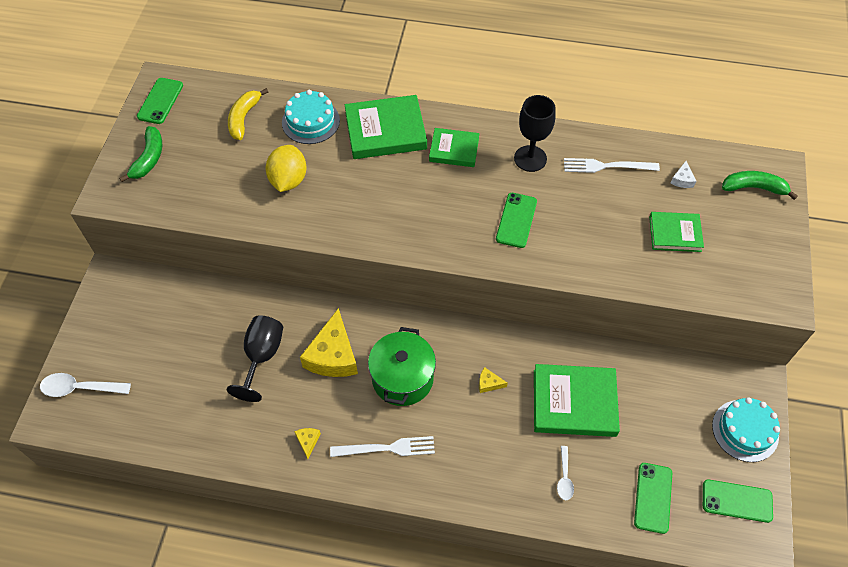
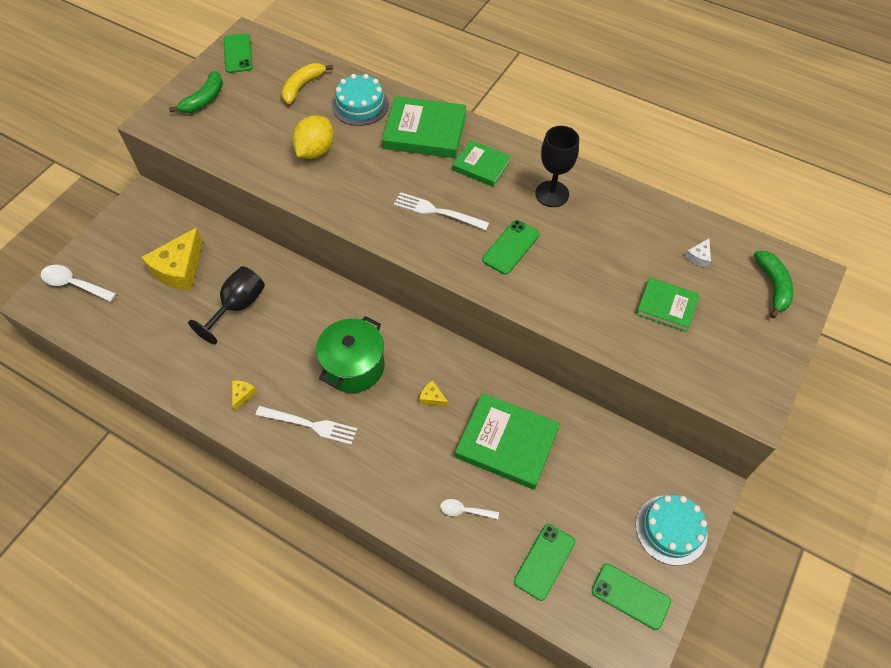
camera: 20 degrees right, 0 degrees up
(160, 101) = (238, 53): green phone -> green phone turned 45 degrees counterclockwise
(333, 355) = (300, 325): yellow cheese -> yellow cheese (179, 268)
(564, 478) = (464, 511): white spoon -> white spoon turned 75 degrees clockwise
(606, 166) = (625, 222): white fork -> white fork (437, 211)
(753, 188) = (773, 286): green banana -> green banana turned 60 degrees clockwise

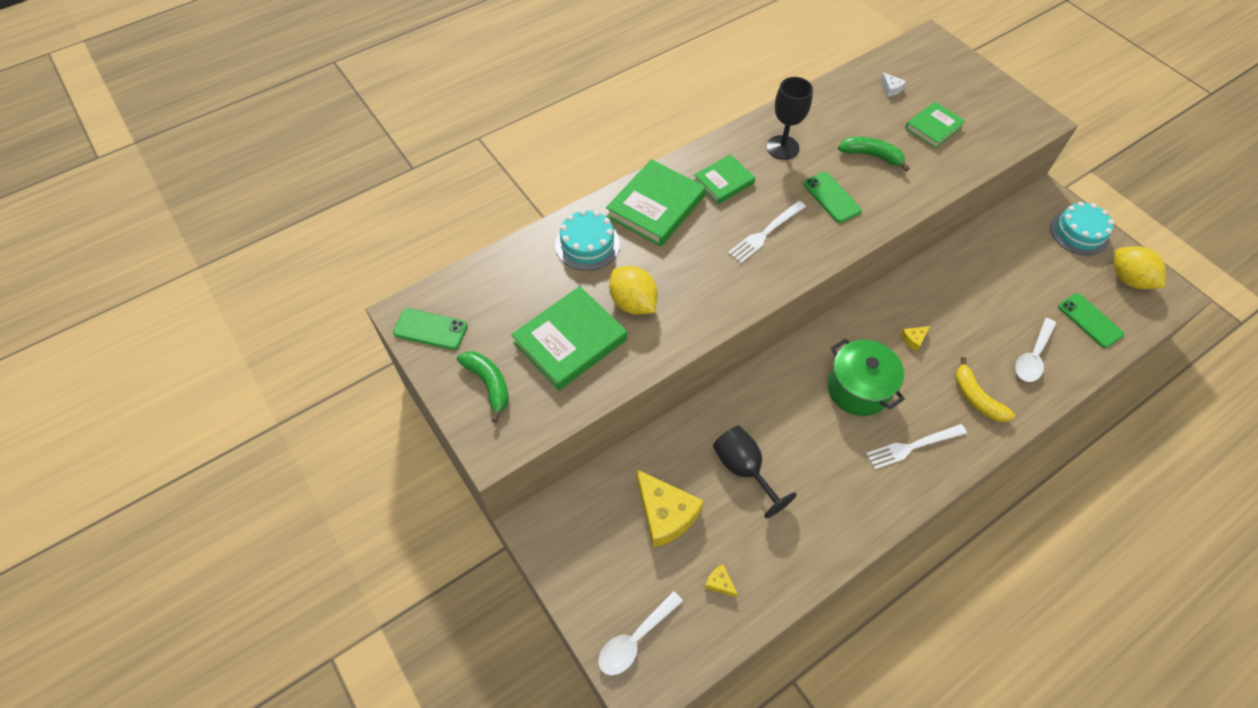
camera: 65 degrees left, 0 degrees up
(242, 395) = (858, 496): yellow cheese -> yellow cheese (719, 583)
(302, 87) = (527, 285): yellow banana -> yellow banana (976, 398)
(310, 425) = (912, 446): white fork -> white fork turned 150 degrees counterclockwise
(464, 511) = (1033, 357): white spoon -> white spoon, size x1.65
(507, 443) = (976, 303): green book -> green book (570, 341)
(630, 596) = (1128, 279): green phone -> yellow lemon
(773, 286) = (935, 62): green banana -> green banana (871, 156)

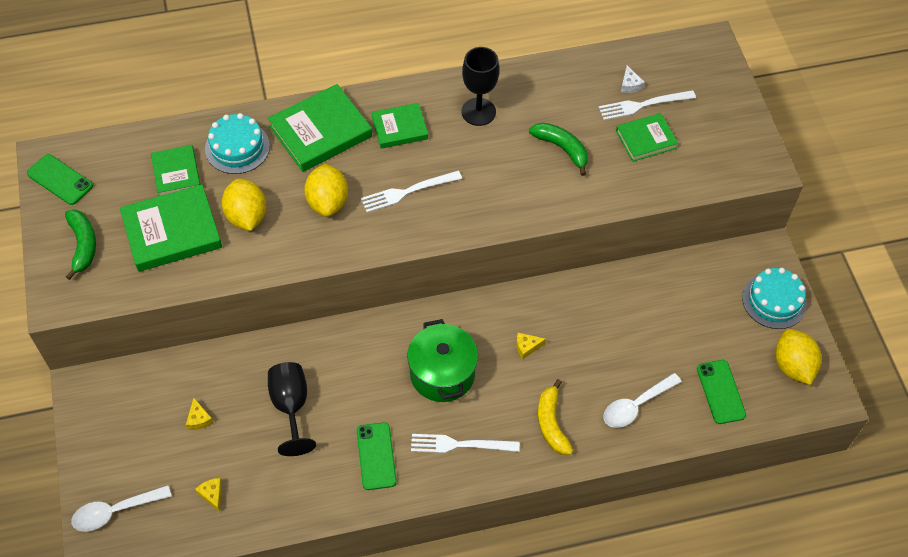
camera: 20 degrees right, 0 degrees up
(543, 286) = (176, 173): none -> green book
(665, 514) = (199, 419): yellow cheese -> yellow cheese, size x0.43
(700, 265) = (327, 202): none -> yellow lemon
(831, 197) = (494, 178): green phone -> green phone (376, 456)
(912, 101) = (643, 105): none -> white fork

